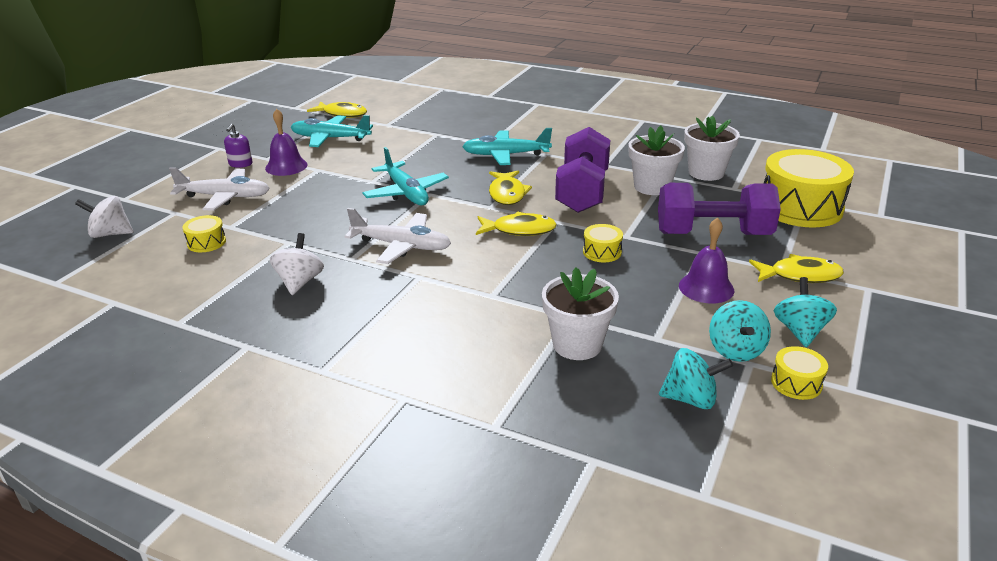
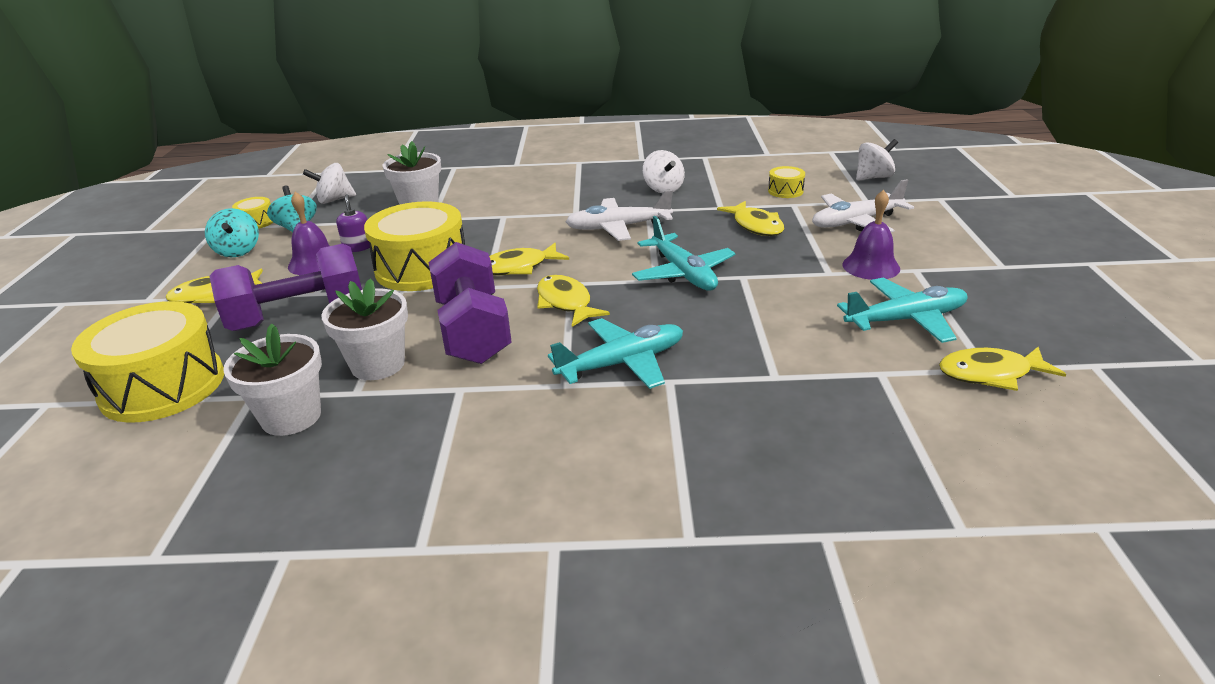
camera: 155 degrees right, 0 degrees up
(240, 164) = (926, 255): purple soap dispenser -> purple soap dispenser (358, 247)
(296, 215) = (755, 226): none -> yellow fish
(406, 193) = (683, 273): turquoise plane -> turquoise plane turned 150 degrees counterclockwise
(602, 252) = (422, 268): yellow drum -> yellow drum, size x2.29
(691, 399) = (334, 200): turquoise spinning top -> white spinning top

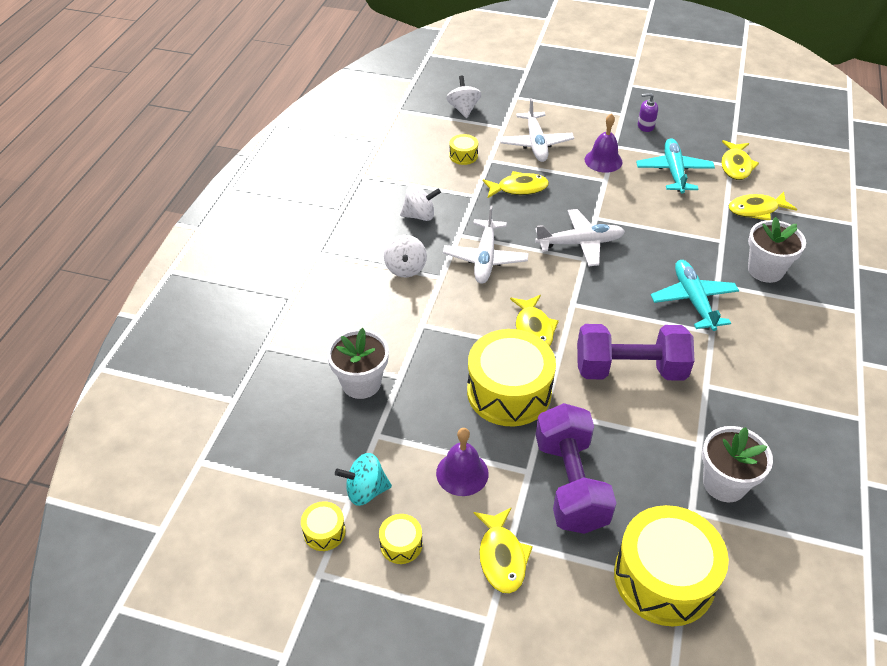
camera: 75 degrees left, 15 degrees up
(238, 251) = (401, 544): turquoise spinning top -> yellow drum
(334, 200) = (299, 456): white spinning top -> white spinning top (405, 268)
(358, 247) = (441, 437): purple soap dispenser -> purple soap dispenser (645, 126)
(378, 365) = (664, 430): white flower pot -> white flower pot (765, 270)
(566, 303) = (603, 312): yellow fish -> yellow fish (756, 210)
(683, 273) = (580, 243): turquoise plane -> white plane

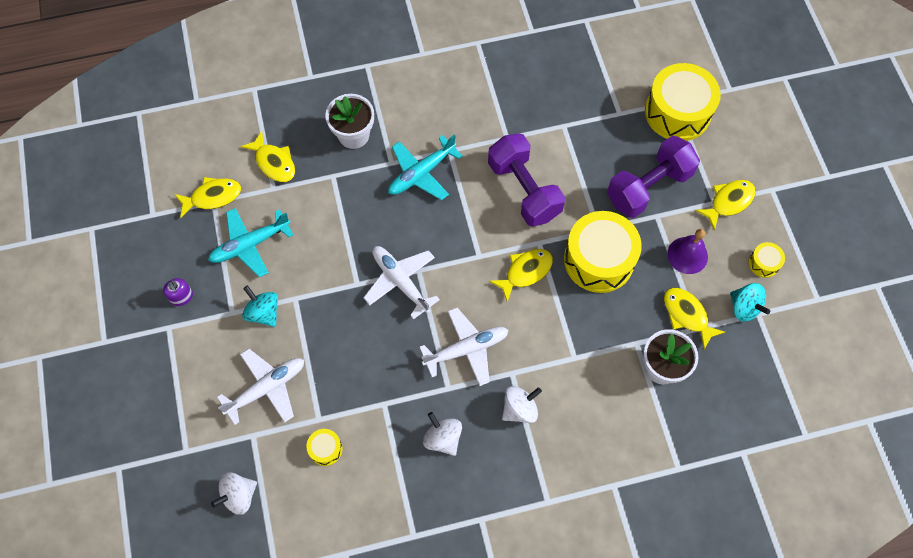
camera: 120 degrees left, 20 degrees up
(324, 532) = (790, 314): yellow drum -> none
(518, 188) = (351, 369): yellow fish -> yellow fish (687, 315)
(603, 160) = (263, 312): purple bell -> turquoise spinning top
(724, 483) = (586, 102): white flower pot -> none

